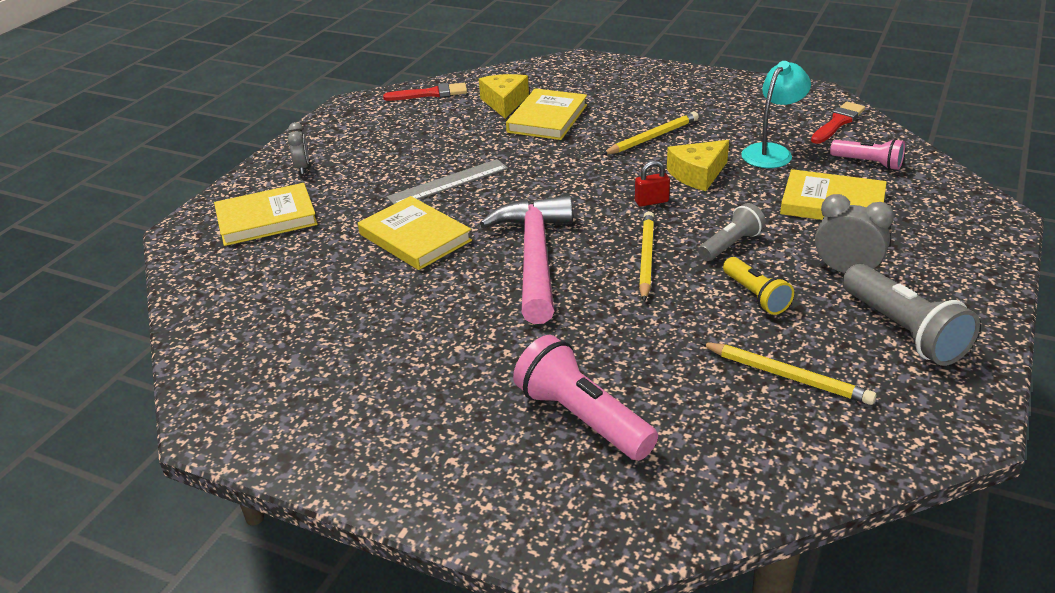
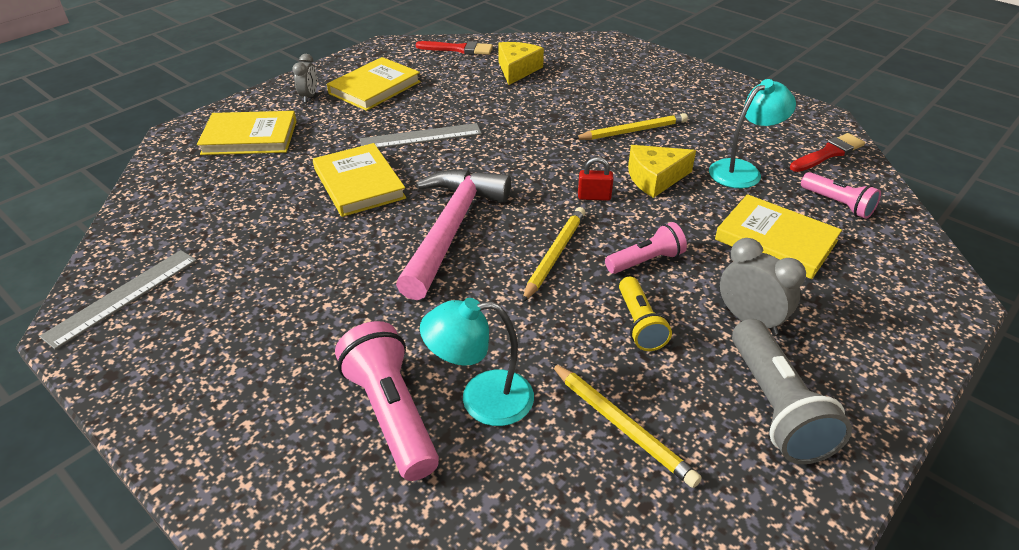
camera: 15 degrees right, 5 degrees up
(243, 389) = (123, 297): none -> grey ruler
(547, 118) = (546, 92): yellow book -> yellow book (375, 88)
(655, 387) = (481, 399): none -> turquoise lamp
(731, 245) = (646, 261): grey flashlight -> pink flashlight

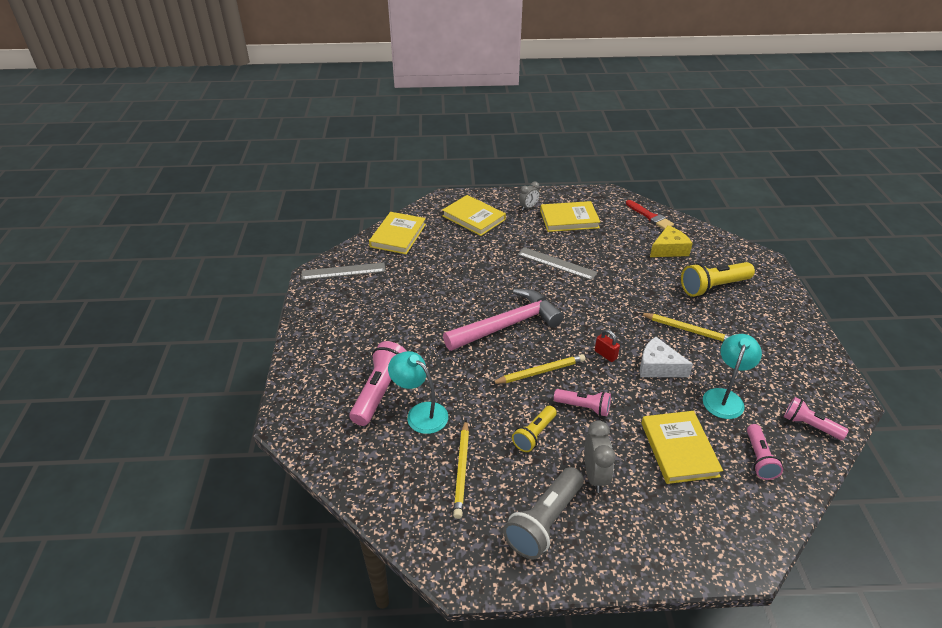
camera: 45 degrees right, 0 degrees up
(359, 184) = (494, 273): yellow book -> yellow book (398, 235)
(601, 83) = (713, 287): none -> yellow flashlight
(655, 178) = (658, 367): yellow cheese -> white cheese
(742, 170) = (725, 397): turquoise lamp -> turquoise lamp turned 75 degrees counterclockwise
(828, 153) = (809, 425): red brush -> pink flashlight

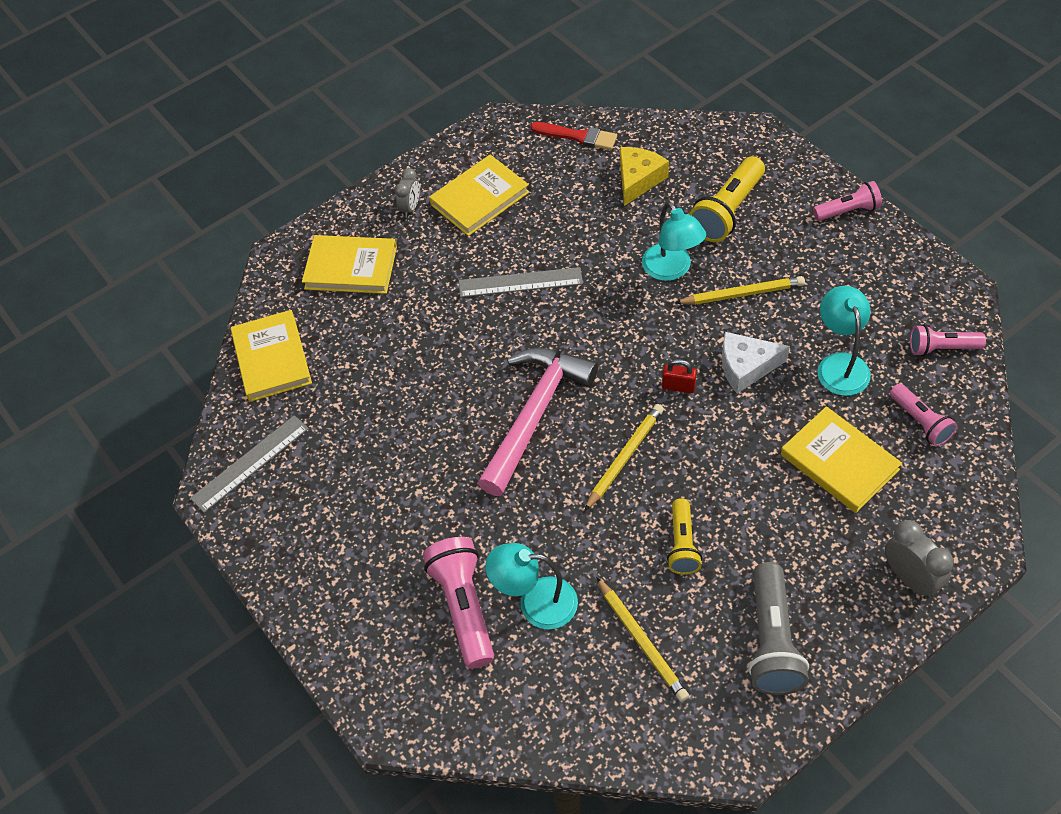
camera: 30 degrees left, 15 degrees up
(584, 407) = (707, 474): pink flashlight -> pink flashlight (848, 211)
(595, 476) = (781, 552): grey clock -> grey clock (910, 578)
(652, 298) = (671, 270): none -> turquoise lamp

